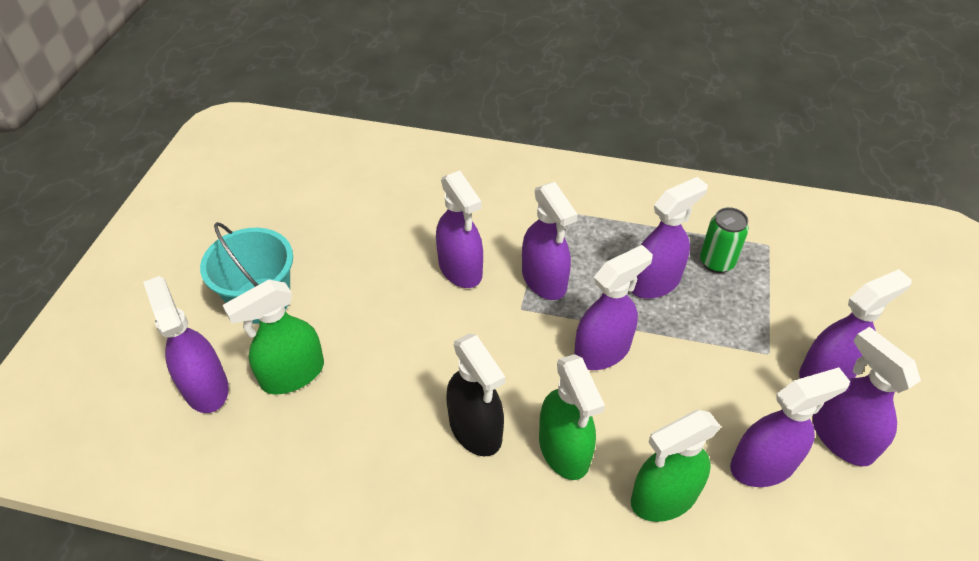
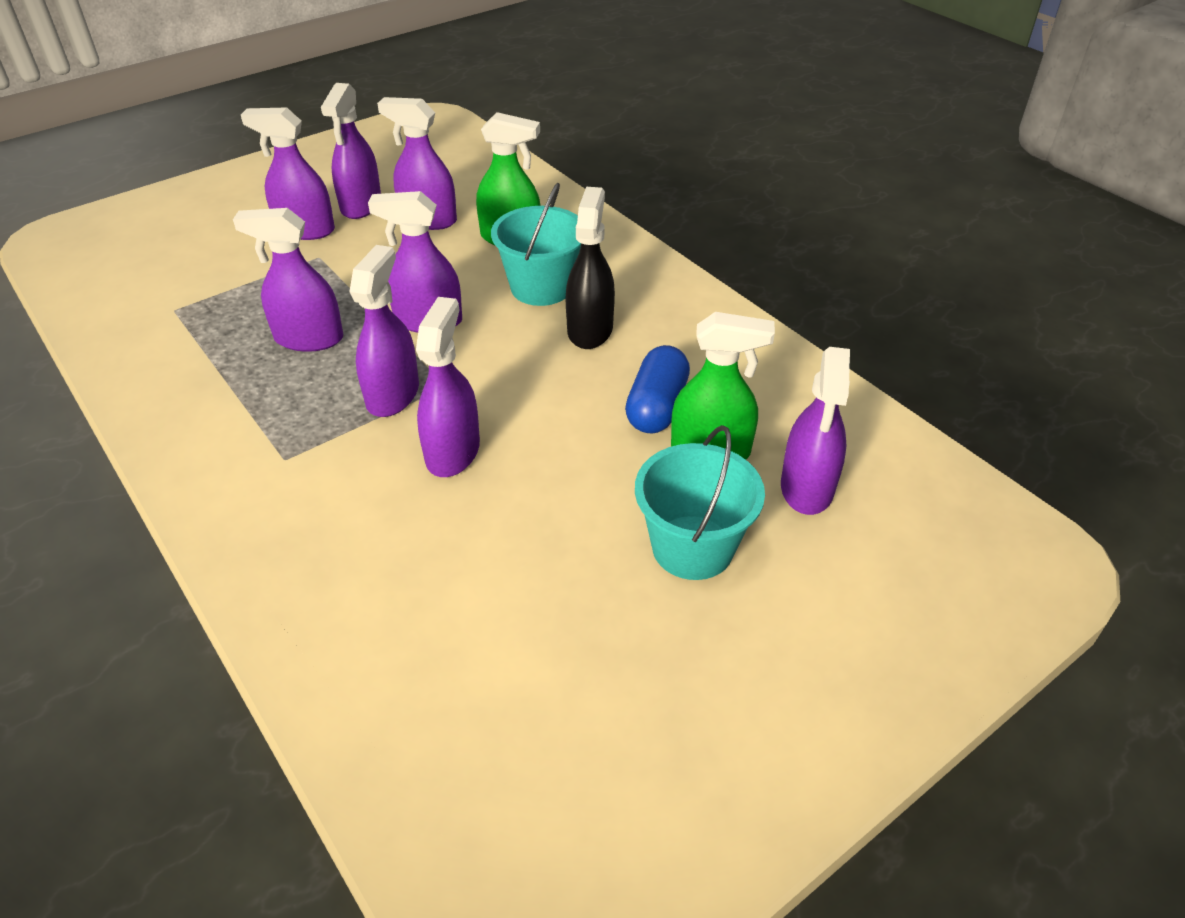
camera: 140 degrees left, 5 degrees down
(358, 387) = (657, 407): none -> blue capsule
(564, 450) = (541, 287): green spray bottle -> turquoise bucket
(716, 262) = (236, 323): green can -> none

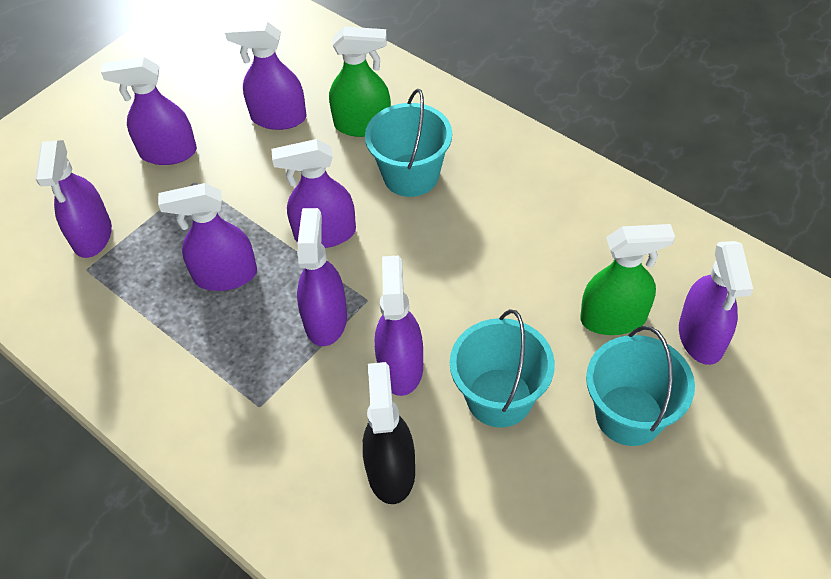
camera: 10 degrees left, 10 degrees up
(361, 205) = (208, 113): purple spray bottle -> purple spray bottle (92, 235)
(549, 501) = (499, 397): none -> turquoise bucket
(590, 330) = (470, 213): black spray bottle -> black spray bottle (391, 470)
(657, 407) = (555, 283): blue capsule -> none

